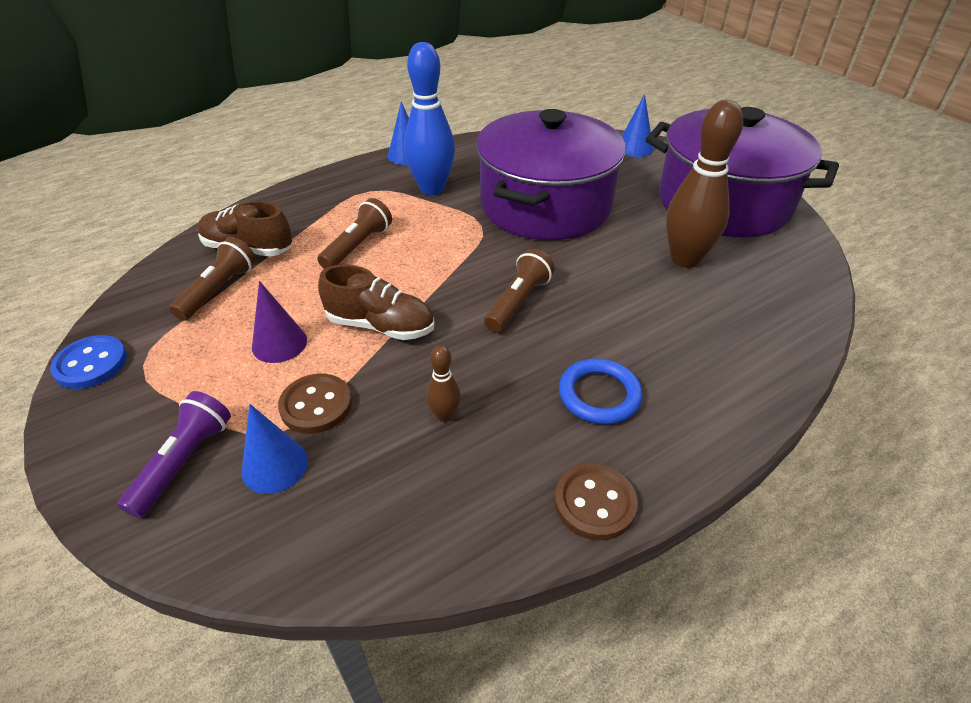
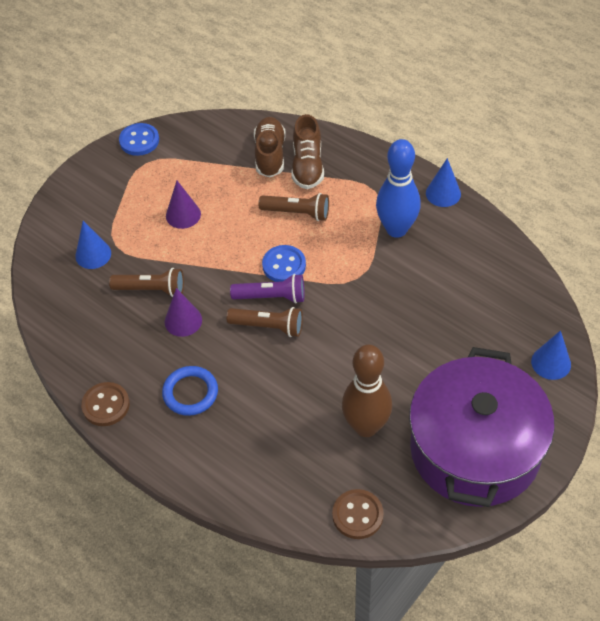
camera: 75 degrees right, 10 degrees up
(184, 461) = (86, 216): purple flashlight -> purple flashlight (271, 297)
(219, 290) = (221, 162): brown flashlight -> brown flashlight (151, 289)
(316, 405) = (139, 254): brown button -> brown button (357, 515)
(381, 326) = (216, 258): brown shoe -> brown shoe (307, 166)
(430, 271) = (284, 265): none -> blue button
(444, 415) = (149, 317): brown bowling pin -> none
(470, 379) = (183, 320): none -> purple cone
(545, 205) = (407, 313): purple pot -> none

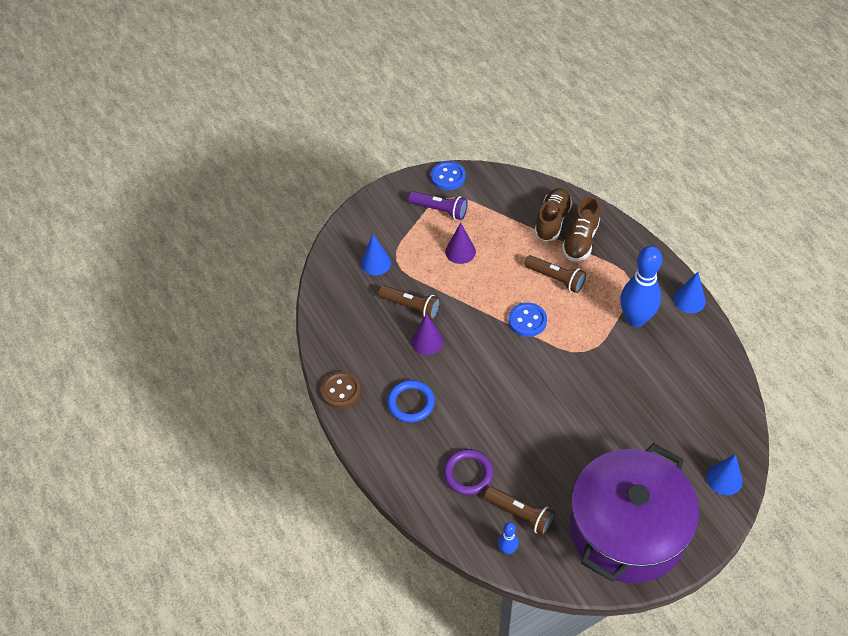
camera: 20 degrees right, 0 degrees up
(268, 326) = (494, 369): brown flashlight -> brown flashlight (520, 514)
(271, 297) = (507, 344): purple flashlight -> purple flashlight (440, 210)
(283, 448) = (468, 473): none -> purple ring
(357, 515) = (507, 550): brown button -> blue bowling pin
(366, 426) = (543, 479): brown bowling pin -> none

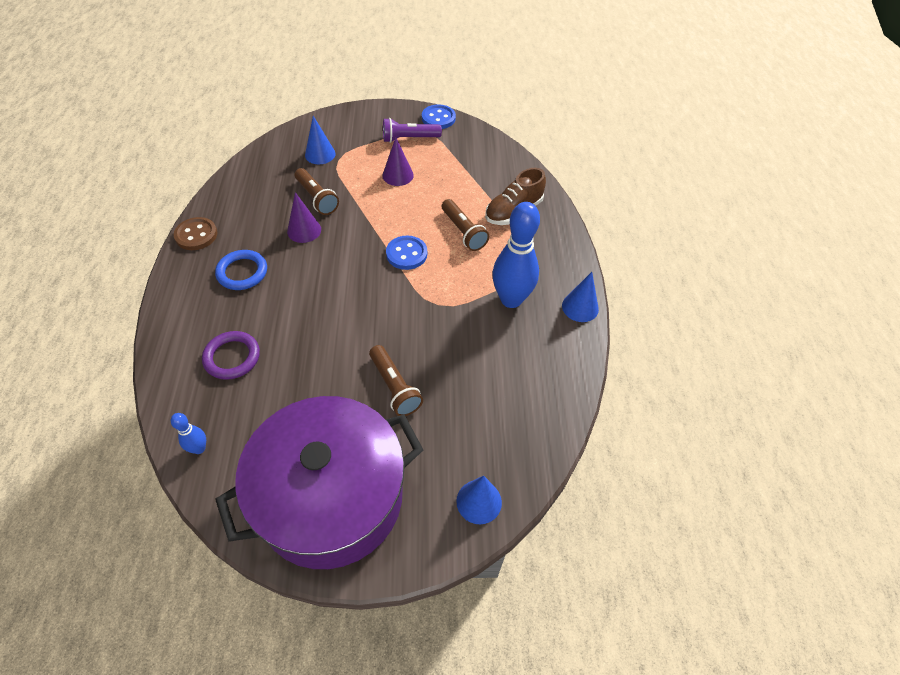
camera: 25 degrees right, 0 degrees up
(440, 210) = (409, 138): purple flashlight -> purple flashlight turned 120 degrees clockwise
(520, 514) = (243, 421): brown flashlight -> brown flashlight (394, 387)
(552, 221) = (500, 186): brown shoe -> none

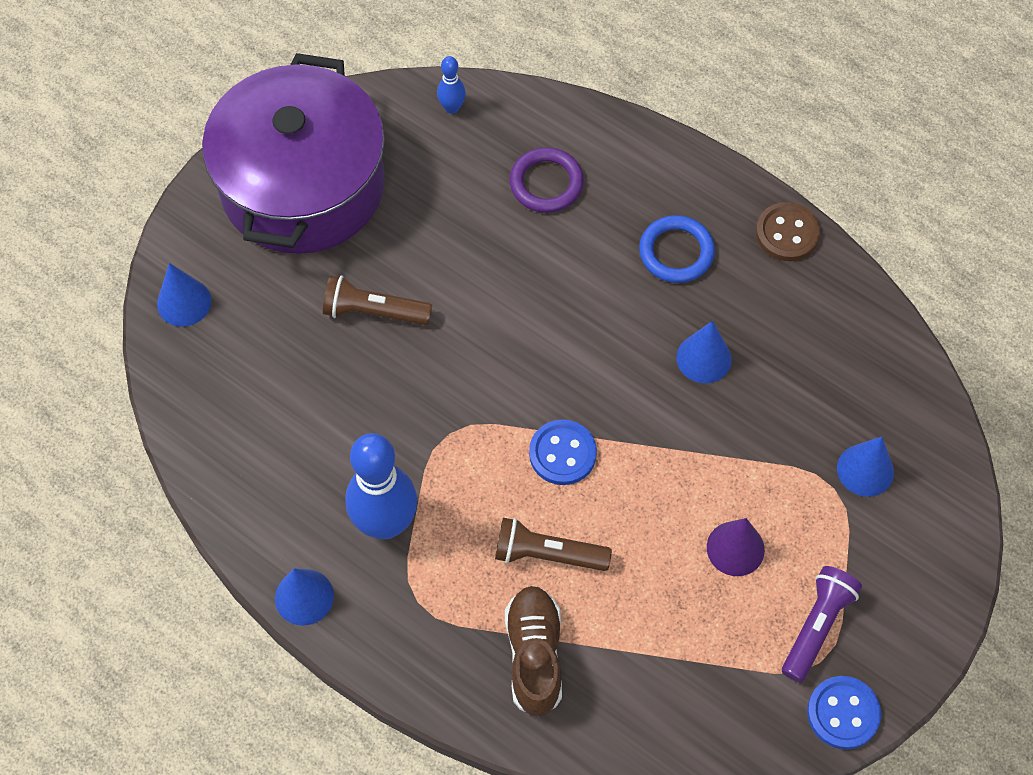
camera: 130 degrees right, 10 degrees up
(304, 230) = (704, 358): purple cone -> blue cone
(317, 198) = (760, 409): brown flashlight -> none

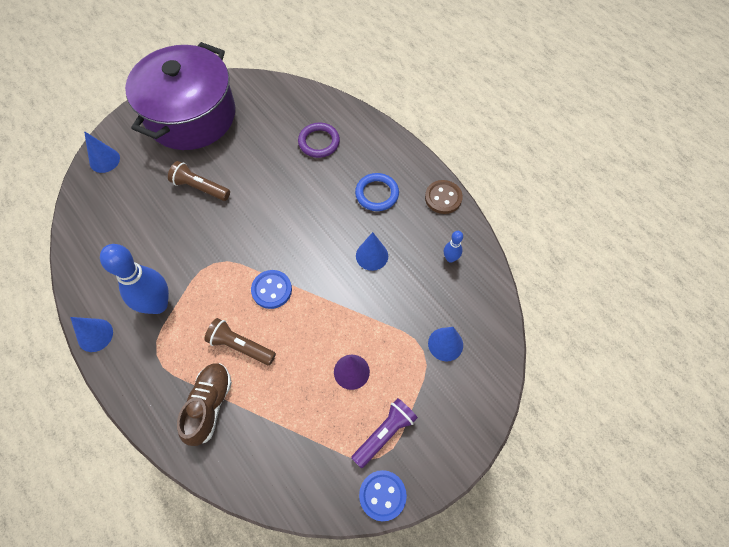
camera: 15 degrees right, 0 degrees up
(452, 108) = (284, 94): blue bowling pin -> blue bowling pin (450, 258)

